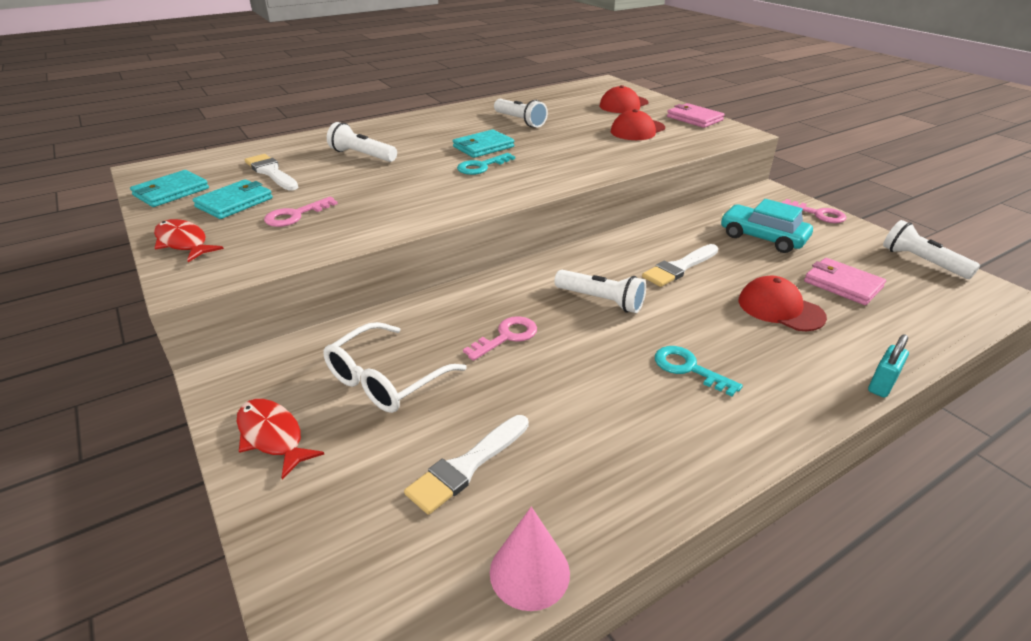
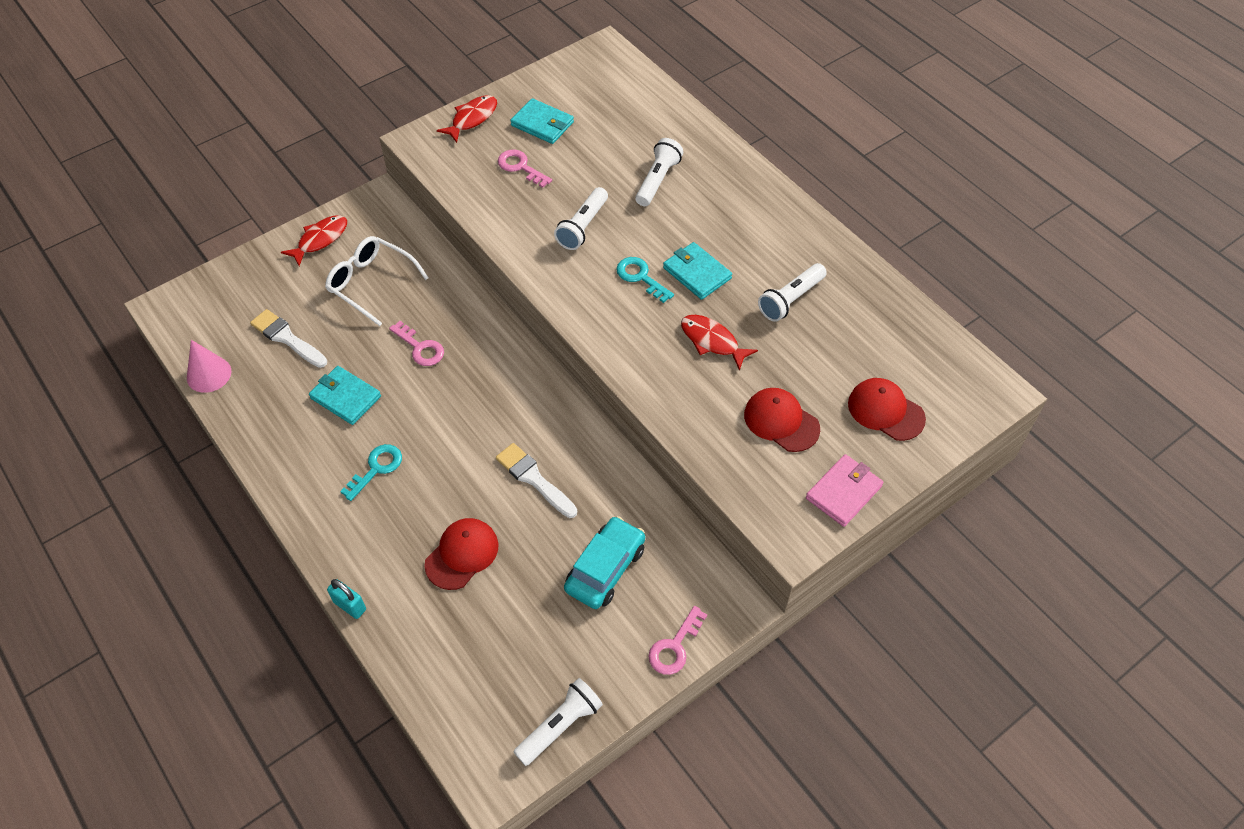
camera: 85 degrees right, 20 degrees up
(171, 192) = (560, 80): turquoise wallet -> turquoise wallet (345, 397)
(271, 172) = (607, 128): white brush -> none
(559, 145) = (712, 341): none -> red fish
(601, 300) = (473, 412): white flashlight -> white flashlight (582, 227)
(842, 284) = (507, 624): pink wallet -> none

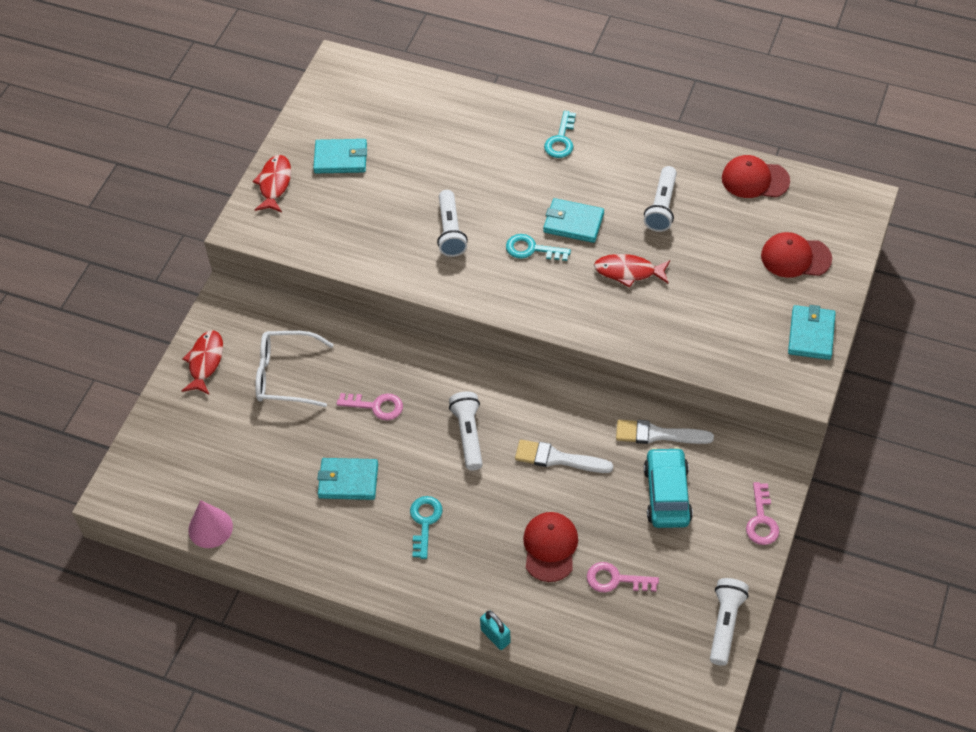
camera: 30 degrees left, 0 degrees up
(287, 338) = (253, 461): white brush -> white brush (658, 434)
(350, 605) = (495, 636): turquoise padlock -> turquoise padlock turned 45 degrees clockwise
(520, 167) = (354, 206): pink key -> pink key (616, 579)
(657, 180) = (479, 160): white flashlight -> white flashlight (468, 435)
(745, 197) = (561, 140): none -> turquoise key
(781, 421) = (727, 306): red cap -> red cap (755, 179)
(843, 492) = (811, 334): pink wallet -> turquoise wallet

